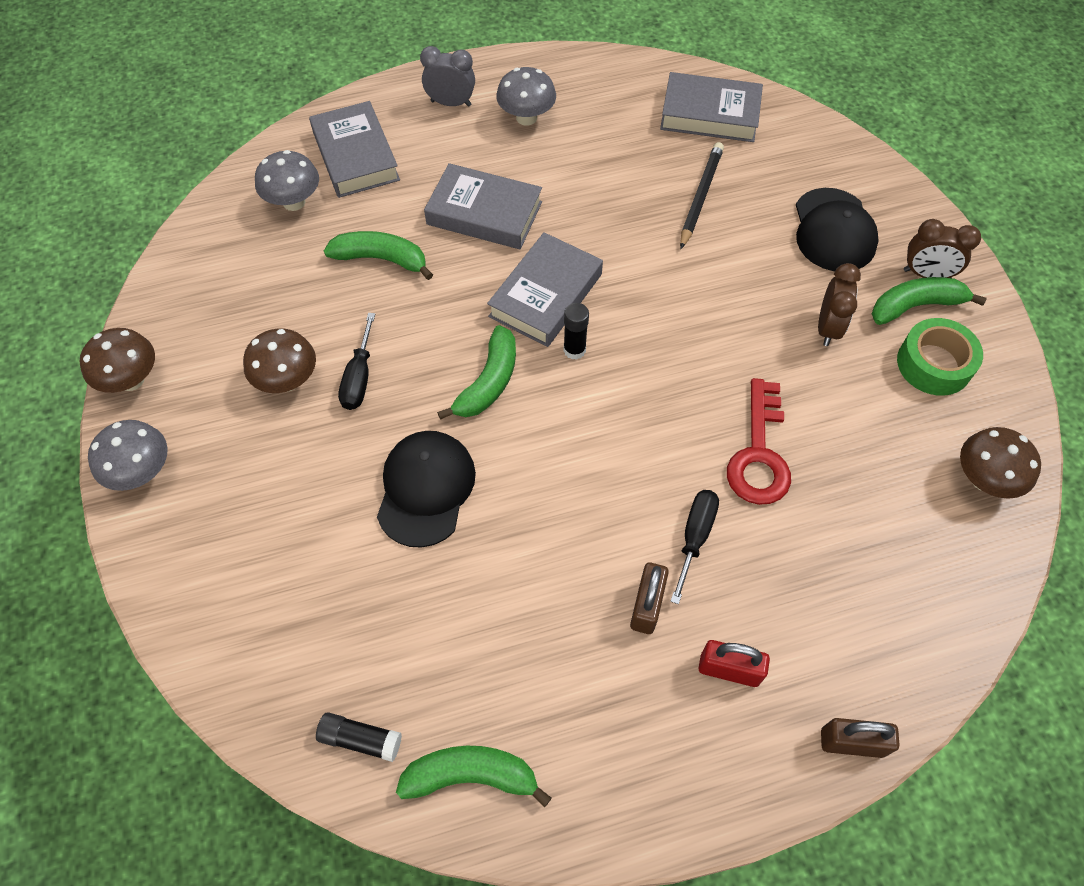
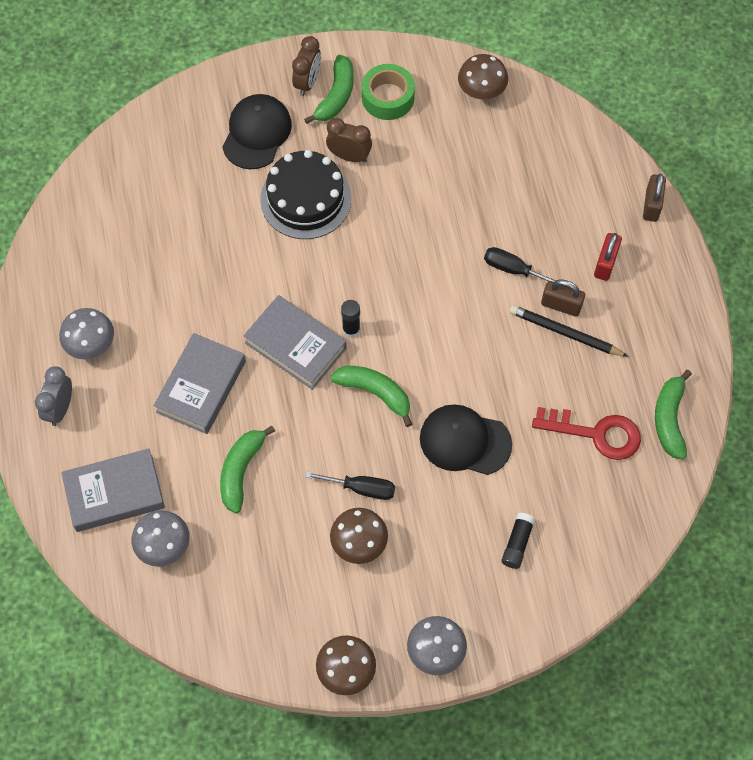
camera: 85 degrees left, 5 degrees up
(360, 739) = (646, 486): black glue stick -> black glue stick (517, 543)
(700, 196) = (207, 220): black pencil -> black pencil (565, 333)
(710, 114) = (114, 199): grey book -> none
(752, 287) = (306, 199): none -> black cake
(759, 453) = (451, 220): red key -> red key (596, 433)
(833, 230) = (257, 133): black cap -> black cap turned 75 degrees counterclockwise
(916, 306) = (336, 96): green banana -> green banana turned 150 degrees counterclockwise

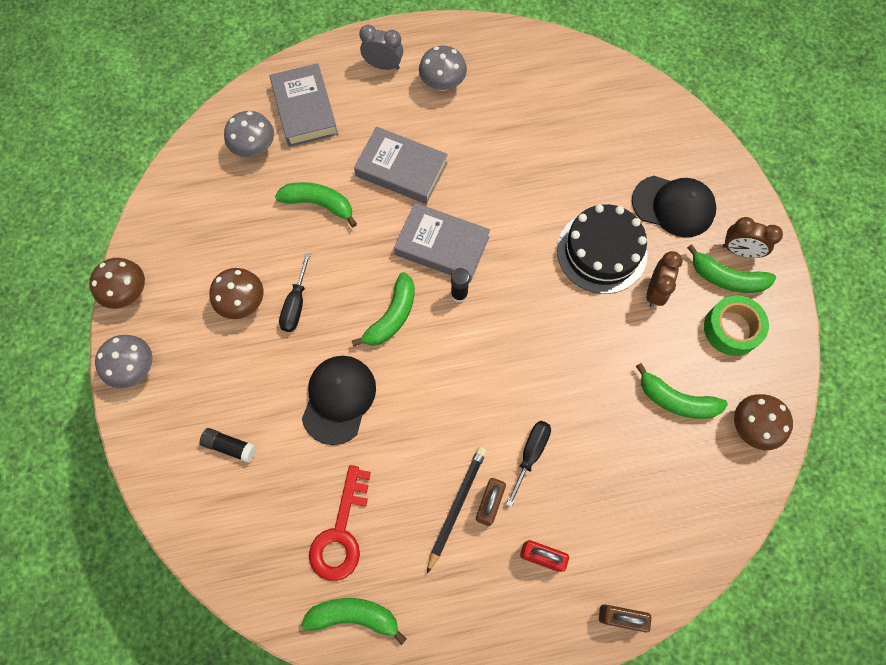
camera: 90 degrees right, 5 degrees up
(295, 345) = (442, 246): grey book -> grey book turned 75 degrees clockwise
(458, 148) = (676, 400): none -> green banana

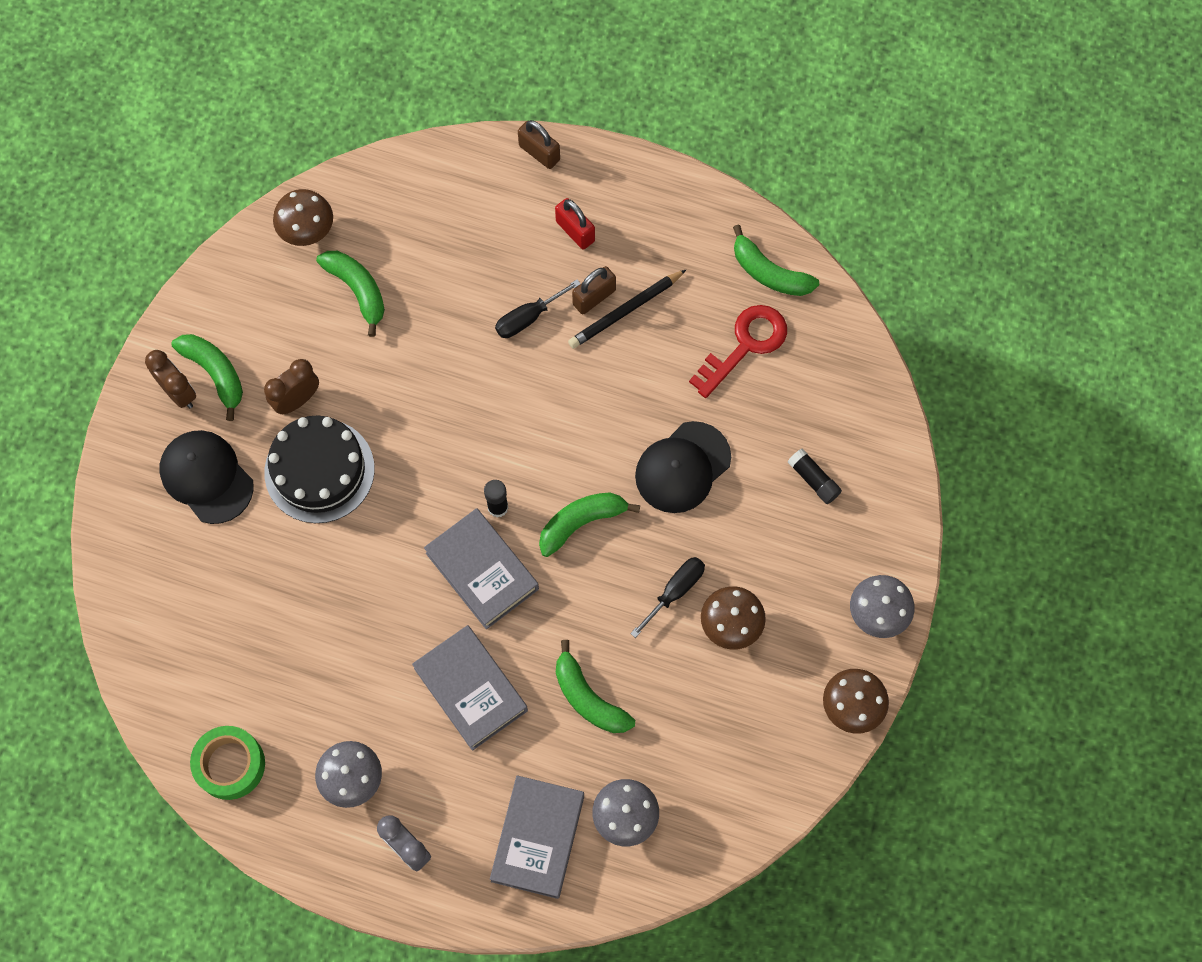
camera: 150 degrees left, 0 degrees up
(731, 329) = (252, 324): green tape -> green tape (230, 765)

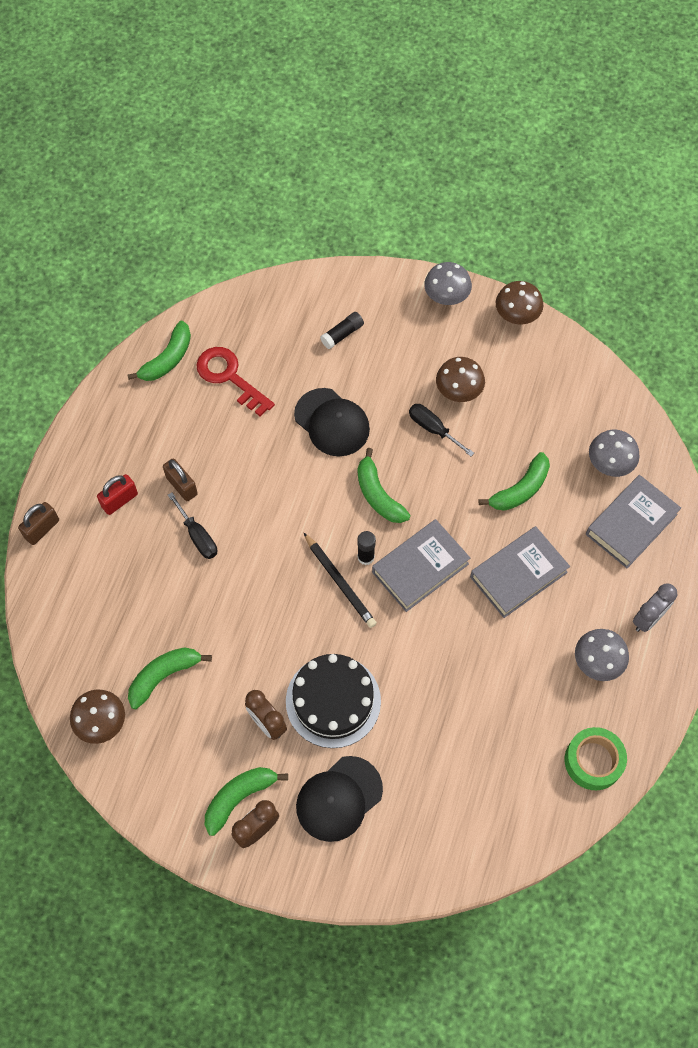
camera: 90 degrees left, 5 degrees down
(538, 838) = (631, 524): grey book -> grey book turned 60 degrees counterclockwise
(625, 311) = (195, 462): black pencil -> black pencil (340, 582)

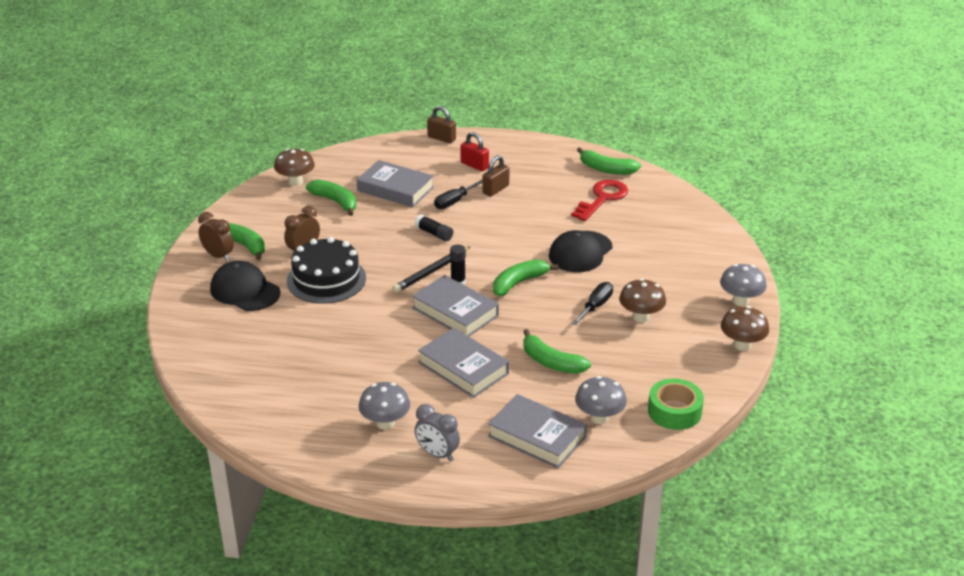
camera: 80 degrees right, 30 degrees down
(152, 600) = (395, 189): none -> grey book
(342, 334) = (671, 248): black glue stick -> black glue stick (434, 234)
(593, 761) = (288, 427): green tape -> green tape (674, 411)

